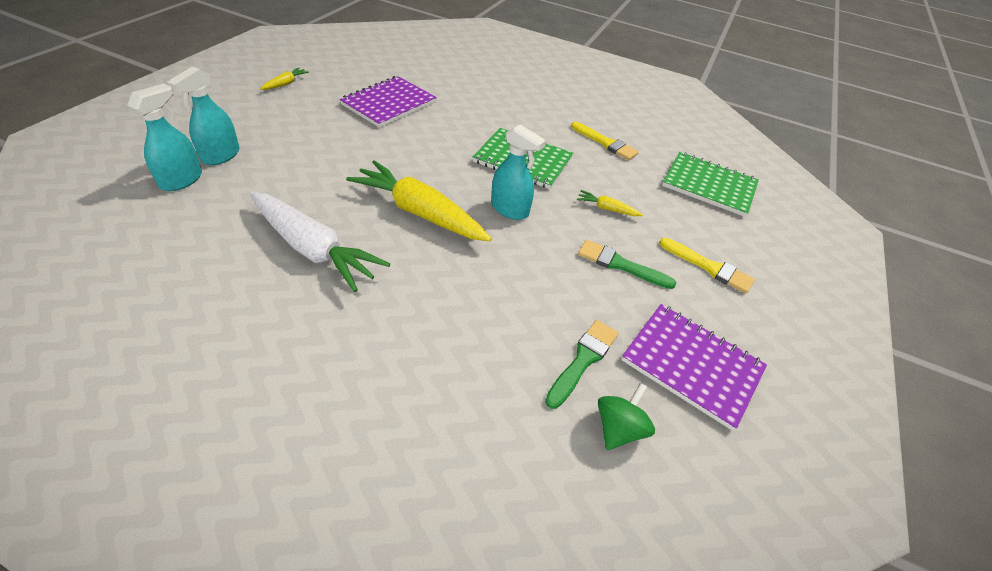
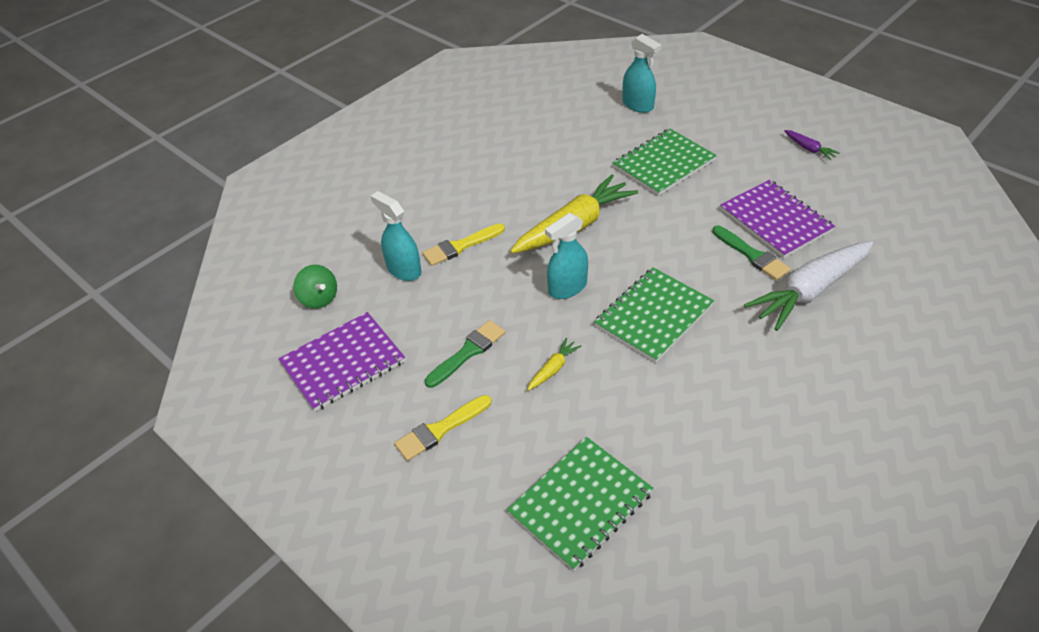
camera: 115 degrees right, 0 degrees up
(220, 155) = (671, 119): turquoise spray bottle -> turquoise spray bottle (403, 269)
(285, 83) = (809, 149): yellow carrot -> purple carrot
(307, 159) = (664, 164): none -> green notebook
(314, 249) = (541, 168): white carrot -> white carrot (809, 291)
(583, 360) = (379, 295): green brush -> green brush (752, 255)
(606, 143) = (690, 413): yellow brush -> yellow brush (460, 246)

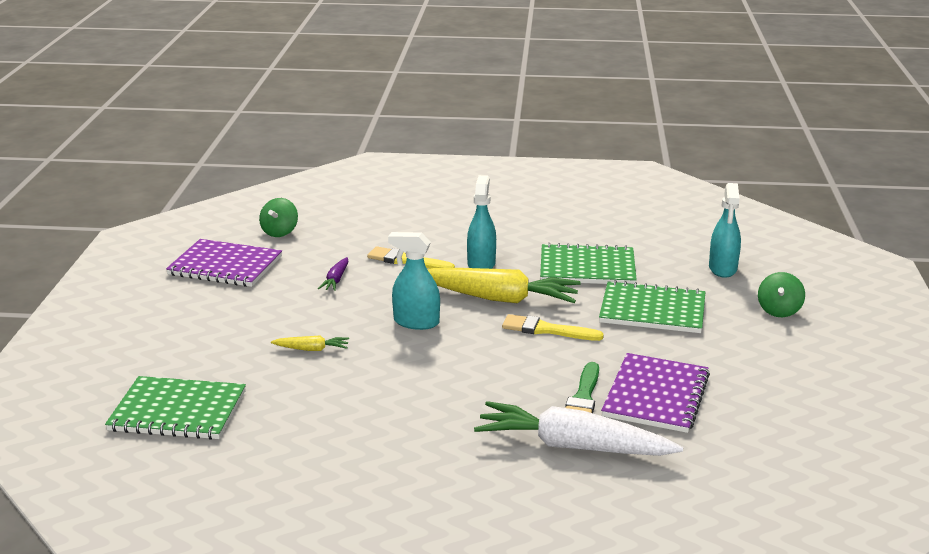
camera: 50 degrees right, 20 degrees down
(403, 269) = (350, 249): turquoise spray bottle -> turquoise spray bottle (481, 264)
(440, 430) = (197, 326): yellow brush -> yellow brush (546, 330)
(468, 352) = (290, 308): green brush -> none
(654, 316) = (431, 374): green notebook -> green notebook (587, 268)
(715, 113) = (779, 311): none -> green spinning top
(809, 149) = (808, 381): purple carrot -> purple carrot (336, 280)

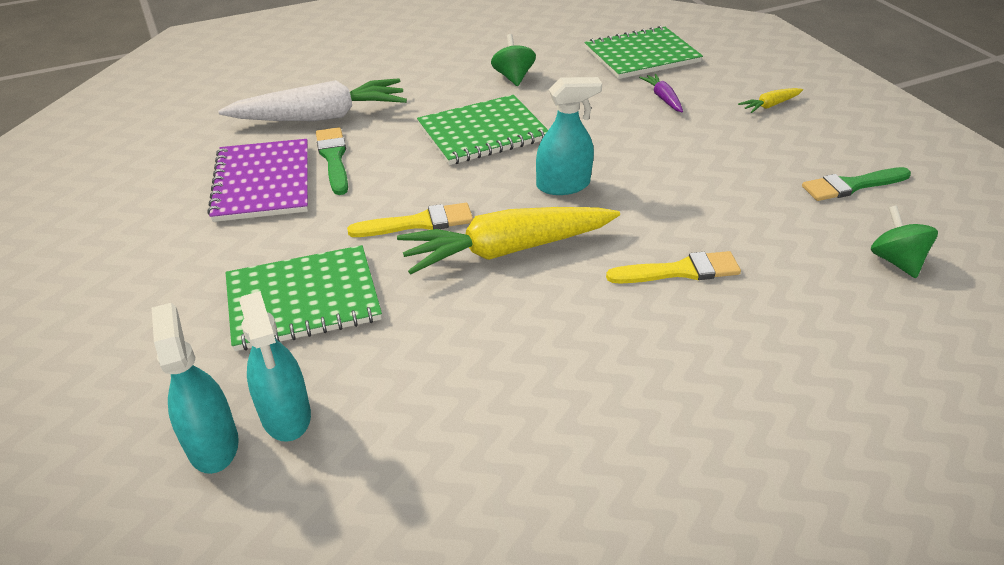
camera: 150 degrees right, 15 degrees up
(225, 266) = (851, 185): purple notebook -> green brush
(312, 349) = (620, 126): yellow carrot -> yellow carrot (770, 105)
(336, 280) = (714, 209): purple carrot -> purple carrot (662, 98)
(481, 264) = (583, 302): turquoise spray bottle -> turquoise spray bottle (286, 415)
(587, 268) = (433, 355): green notebook -> green notebook (483, 132)
(779, 311) = (116, 366): green spinning top -> green spinning top (513, 77)

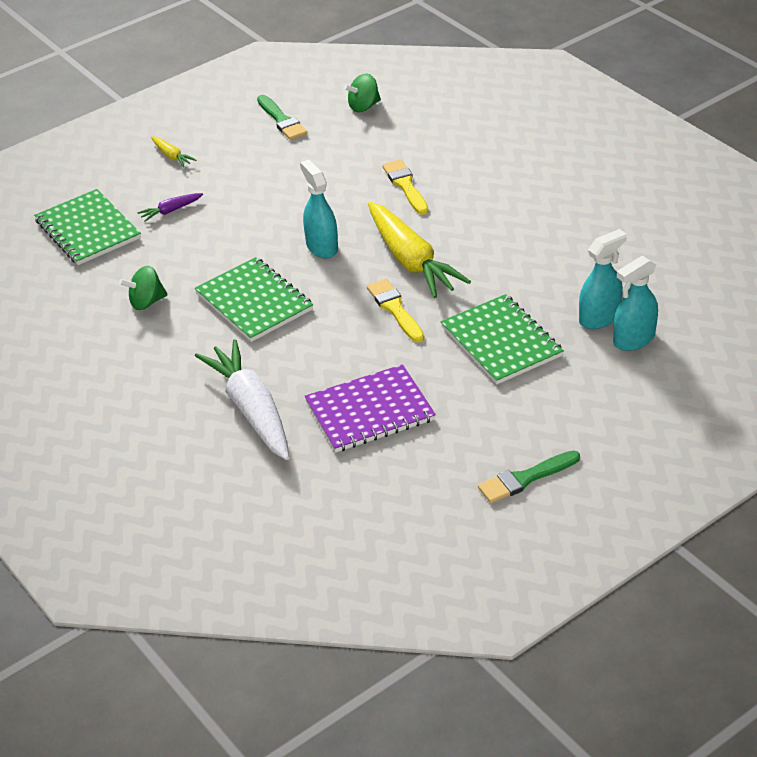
camera: 100 degrees left, 0 degrees up
(333, 158) = (320, 380): green brush -> green brush (525, 479)

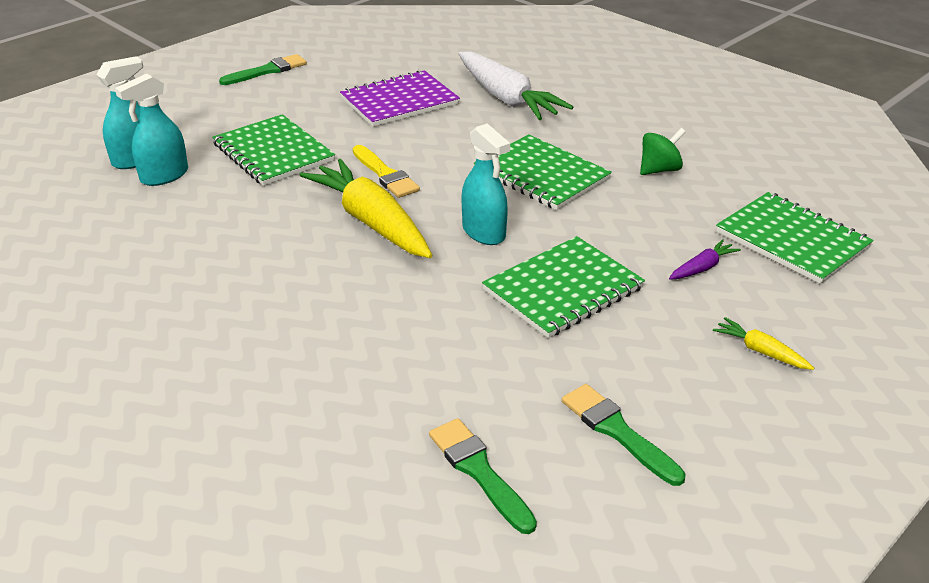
camera: 170 degrees right, 5 degrees down
(278, 200) = (563, 289): none -> green notebook
(363, 107) = (478, 471): green spinning top -> green brush
(405, 185) = (386, 318): yellow brush -> none

